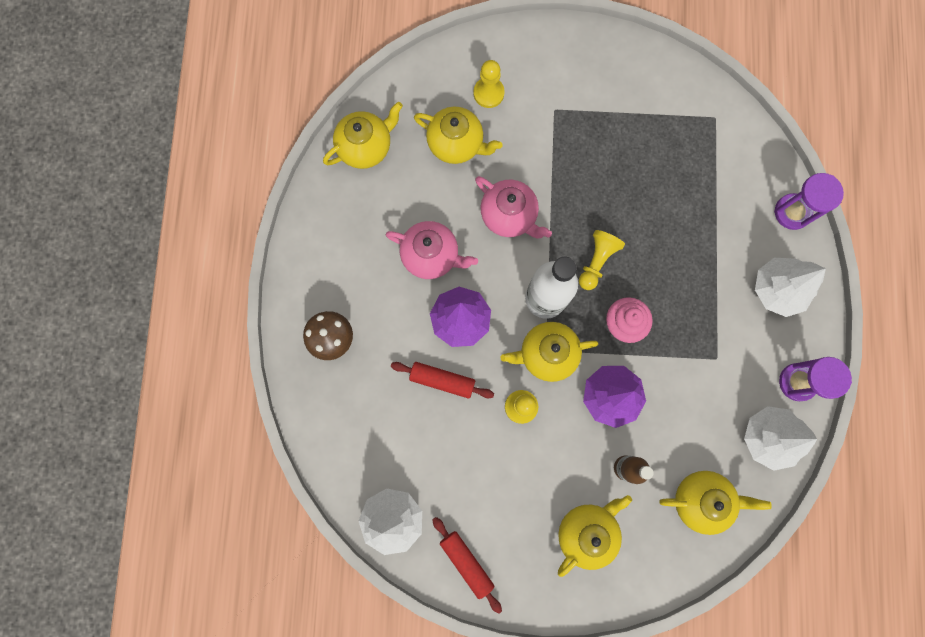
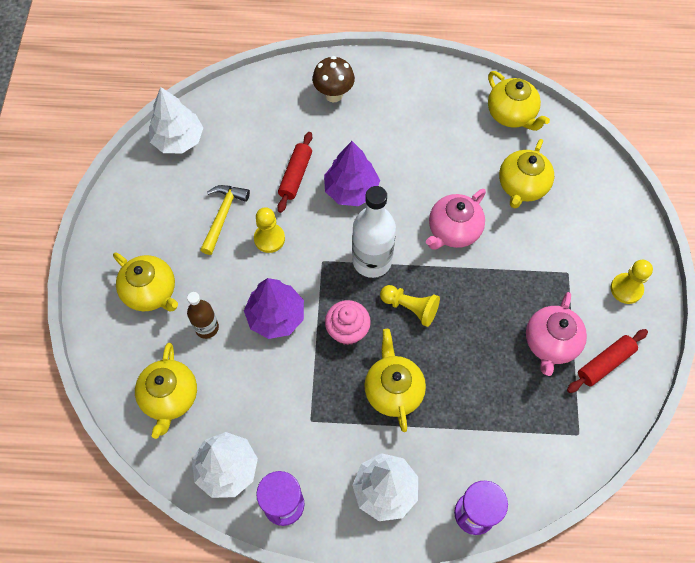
camera: 90 degrees right, 15 degrees down
(431, 256) = (411, 166): pink teapot -> pink teapot (550, 343)
(466, 562) = (136, 194): red rolling pin -> red rolling pin (605, 363)
(488, 93) = (577, 214): yellow pawn -> yellow pawn (626, 289)
(493, 459) = (223, 216): none -> yellow hammer
(547, 354) = (318, 261): yellow teapot -> yellow teapot (393, 390)

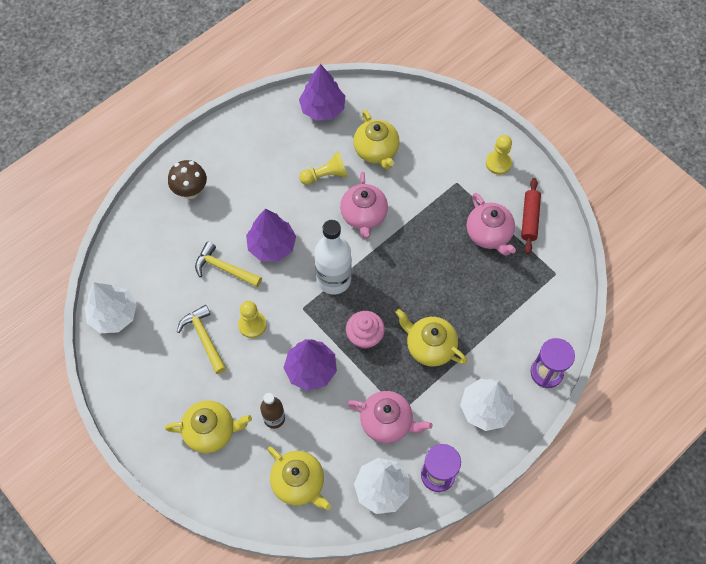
camera: 45 degrees left, 0 degrees up
(290, 418) = (387, 422): none -> pink teapot
(295, 176) = (224, 268): red rolling pin -> yellow hammer
(410, 308) = (388, 287): yellow pawn -> yellow pawn (325, 175)
(511, 115) = (322, 108): yellow teapot -> purple tree

